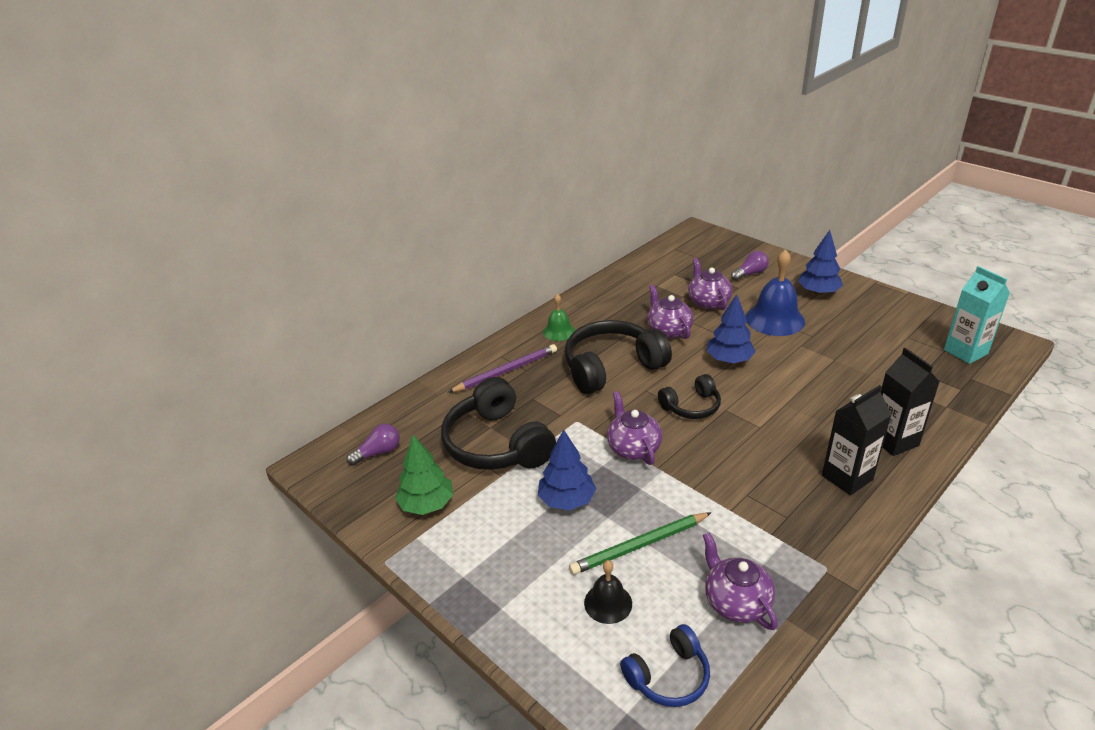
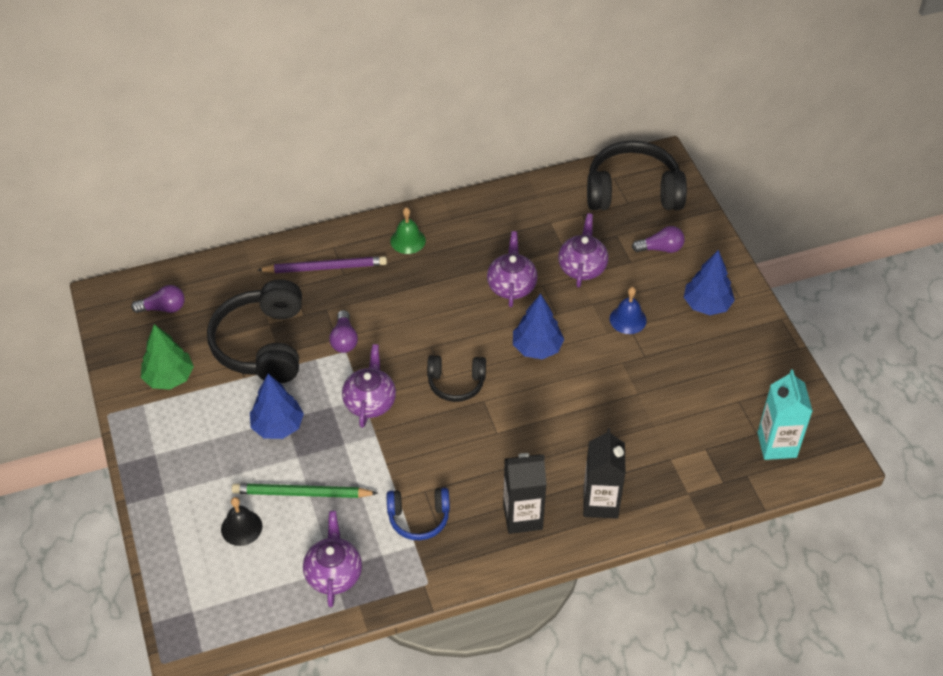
camera: 25 degrees right, 15 degrees up
(568, 413) = (344, 340): none -> purple light bulb
(612, 367) = (422, 306): black headphones -> black headphones (633, 191)
(668, 676) = (240, 602): blue headphones -> blue headphones (419, 518)
(775, 319) = (628, 319): blue bell -> blue bell, size x0.56

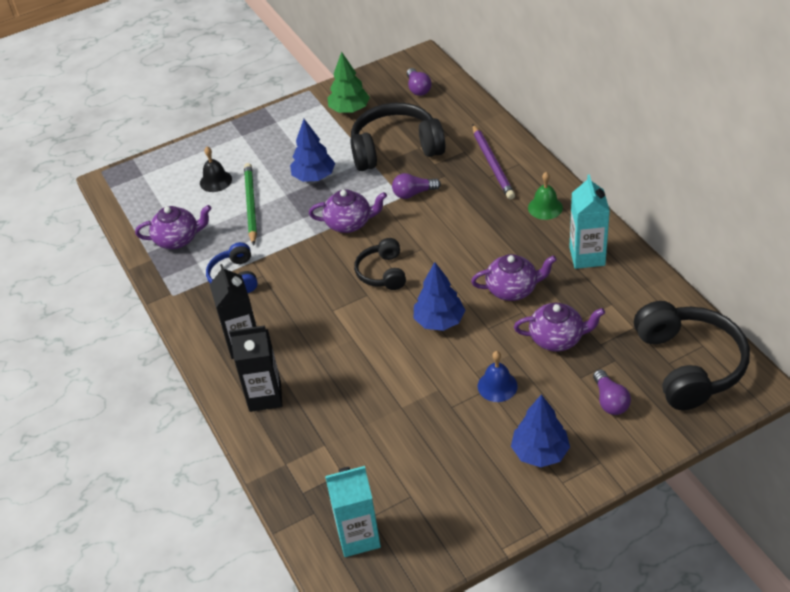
camera: 85 degrees right, 5 degrees down
(485, 225) = (587, 256): none -> turquoise carton

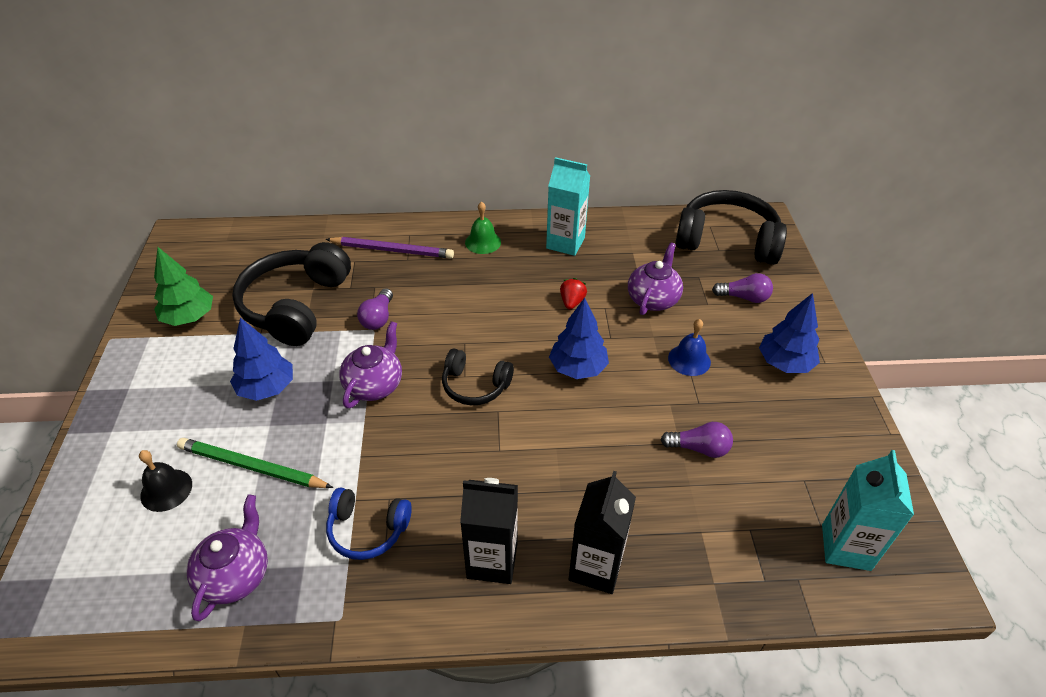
camera: 70 degrees left, 0 degrees up
(418, 89) = (223, 255): purple light bulb -> purple light bulb (699, 448)
(513, 289) = (572, 302): purple teapot -> red strawberry

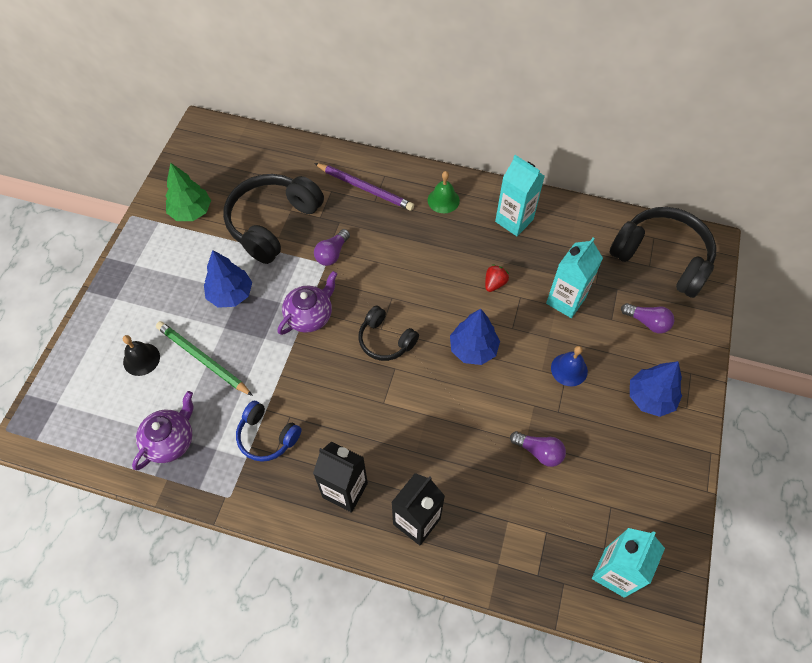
camera: 20 degrees right, 15 degrees up
(653, 299) = (565, 300): purple teapot -> turquoise carton

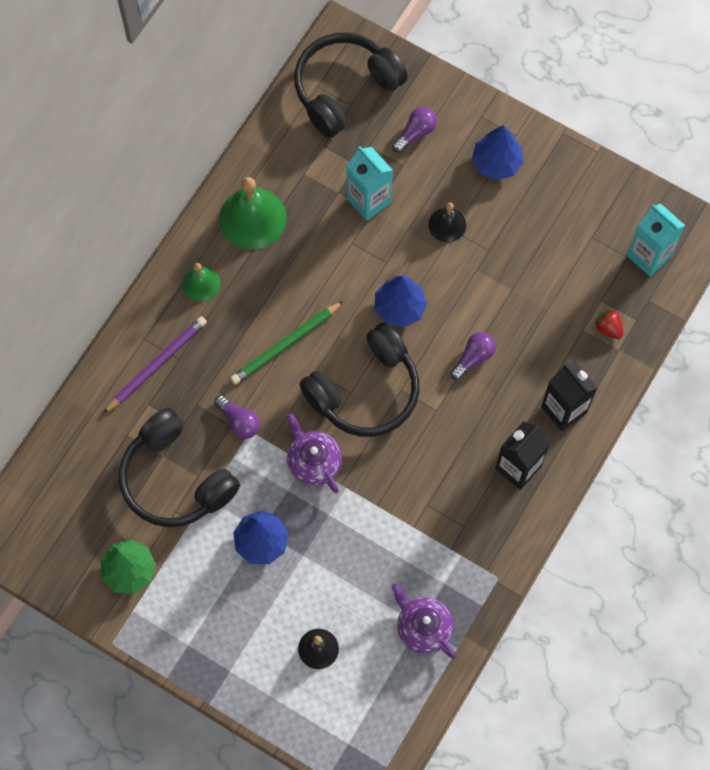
camera: 75 degrees left, 10 degrees up
(202, 359) = (336, 583): green pencil -> green pencil (286, 344)
(267, 436) = (443, 531): blue headphones -> none
(385, 340) = (365, 391): black headphones -> black headphones, size x1.82
(494, 283) = (328, 263): red strawberry -> red strawberry (608, 328)
(514, 220) = (252, 218): turquoise carton -> green bell
(539, 452) = (524, 281): purple light bulb -> purple light bulb (473, 358)
(569, 369) = (447, 225): blue bell -> black bell

